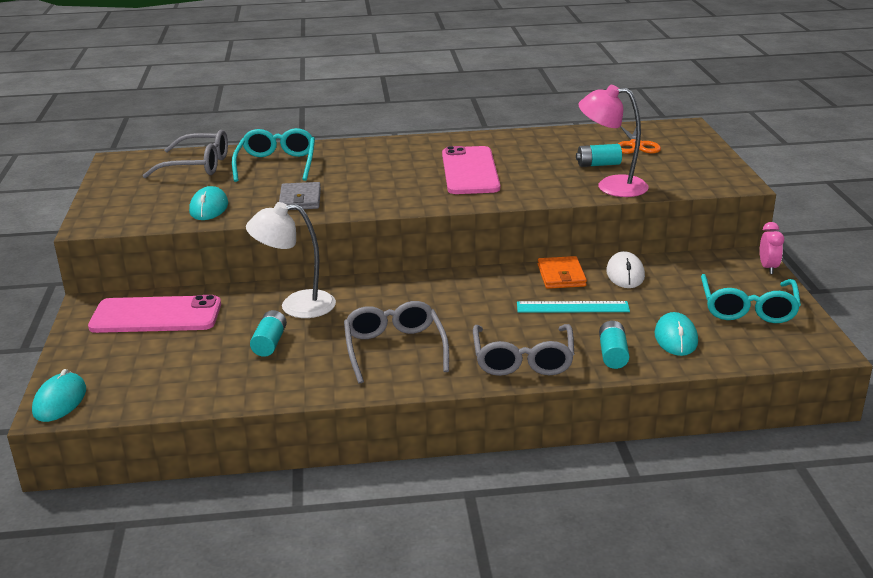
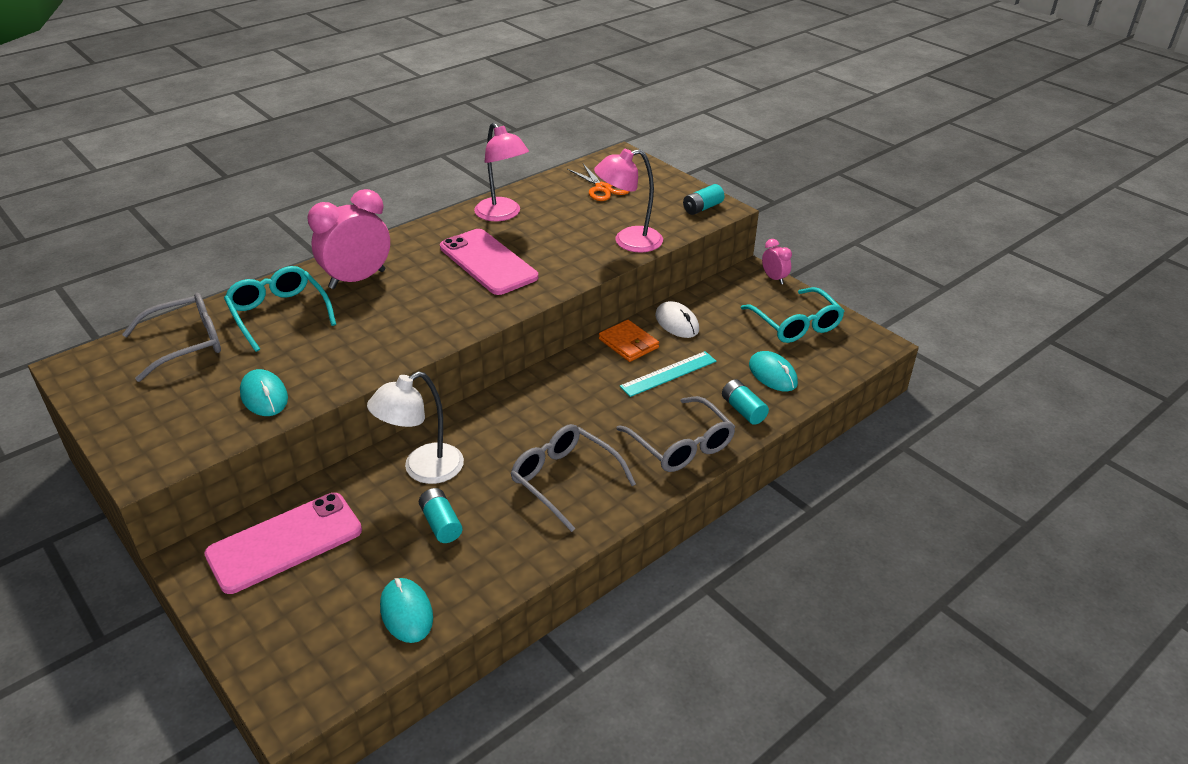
camera: 35 degrees left, 10 degrees up
(60, 401) = (288, 694): turquoise mouse -> turquoise mouse (406, 612)
(300, 199) = (355, 351): grey wallet -> none
(356, 158) = (357, 279): none -> pink clock
(522, 144) = (502, 214): none -> pink lamp
(598, 165) = (594, 220): turquoise battery -> turquoise battery (702, 208)

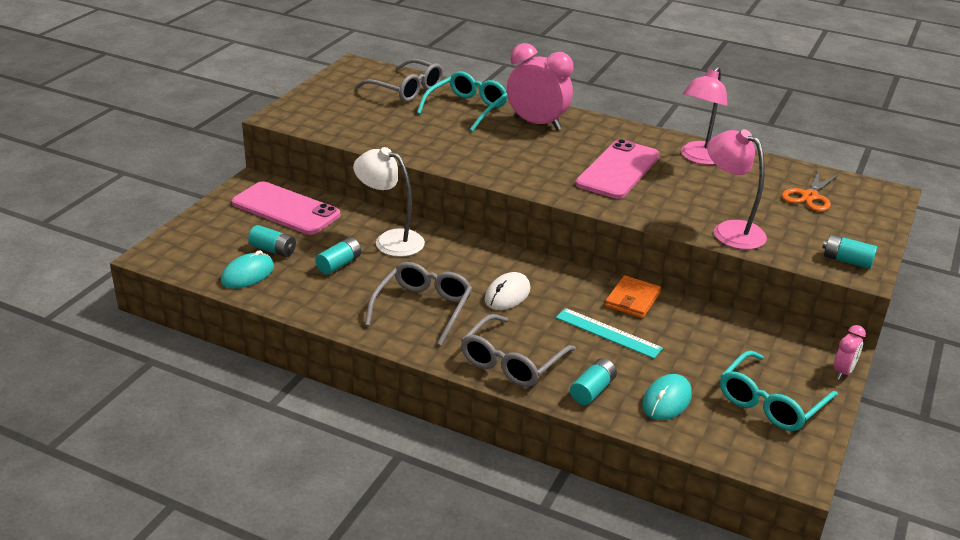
camera: 65 degrees right, 5 degrees down
(264, 396) = (373, 131): turquoise mouse -> none
(369, 576) = (273, 250): none -> turquoise battery
(677, 323) = (693, 321): white mouse -> white mouse (507, 295)

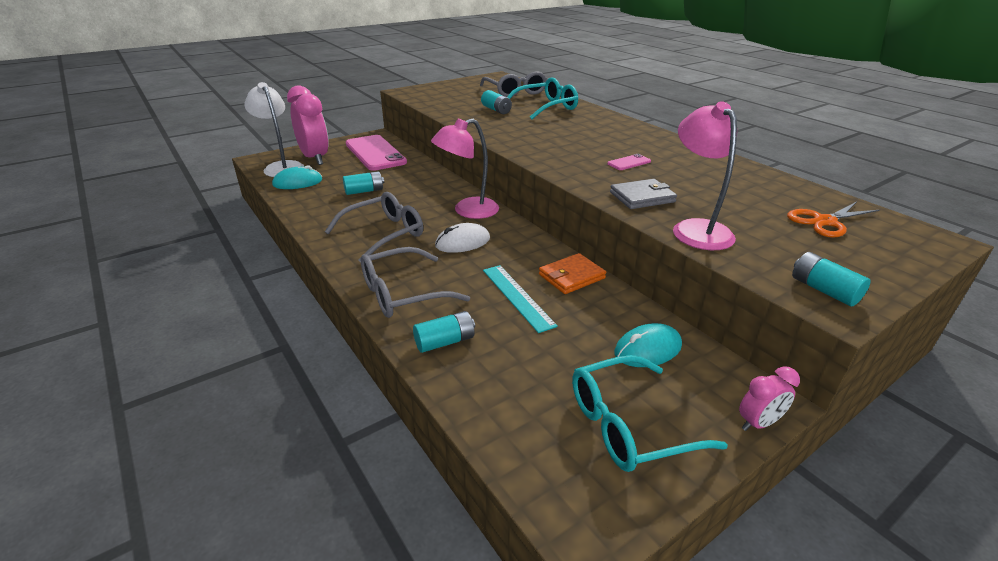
camera: 30 degrees right, 0 degrees up
(273, 250) = (334, 173): turquoise battery -> turquoise battery (496, 110)
(390, 240) = (419, 185): white lamp -> white lamp (281, 167)
(537, 124) = (592, 124): pink clock -> pink clock (315, 158)
(618, 170) = (629, 163): pink phone -> pink phone, size x0.41
(664, 209) = (642, 197): none -> grey wallet
(666, 400) = (509, 378): turquoise mouse -> turquoise mouse (647, 349)
(699, 158) = (722, 169): pink lamp -> pink lamp (467, 211)

